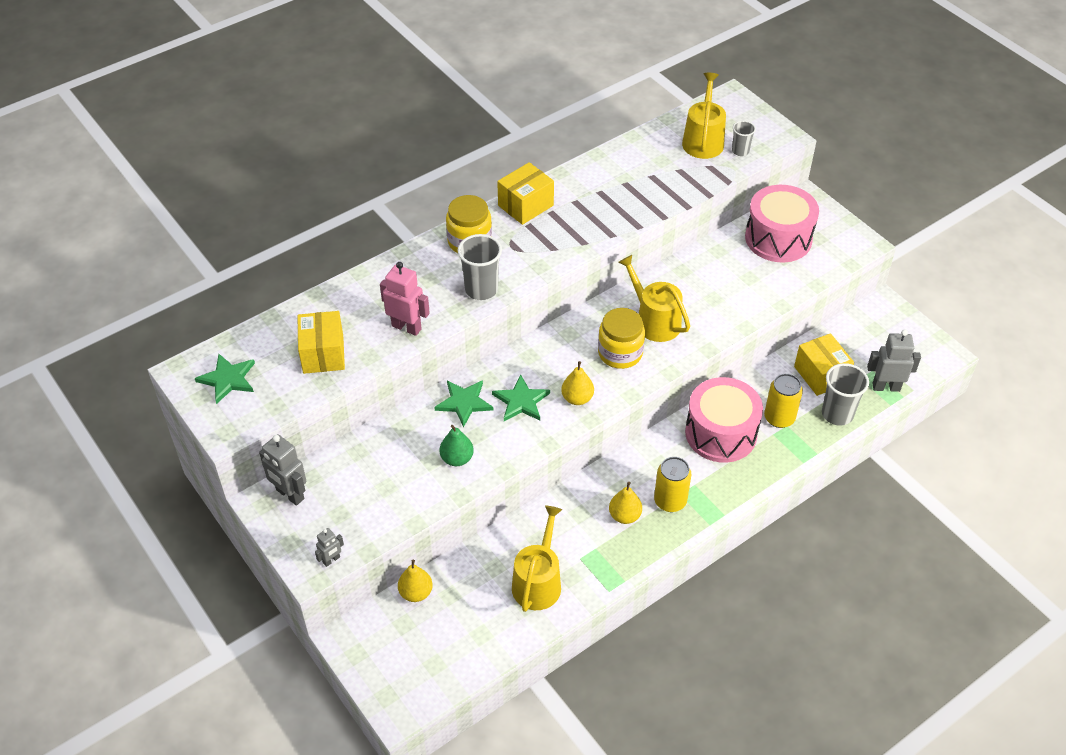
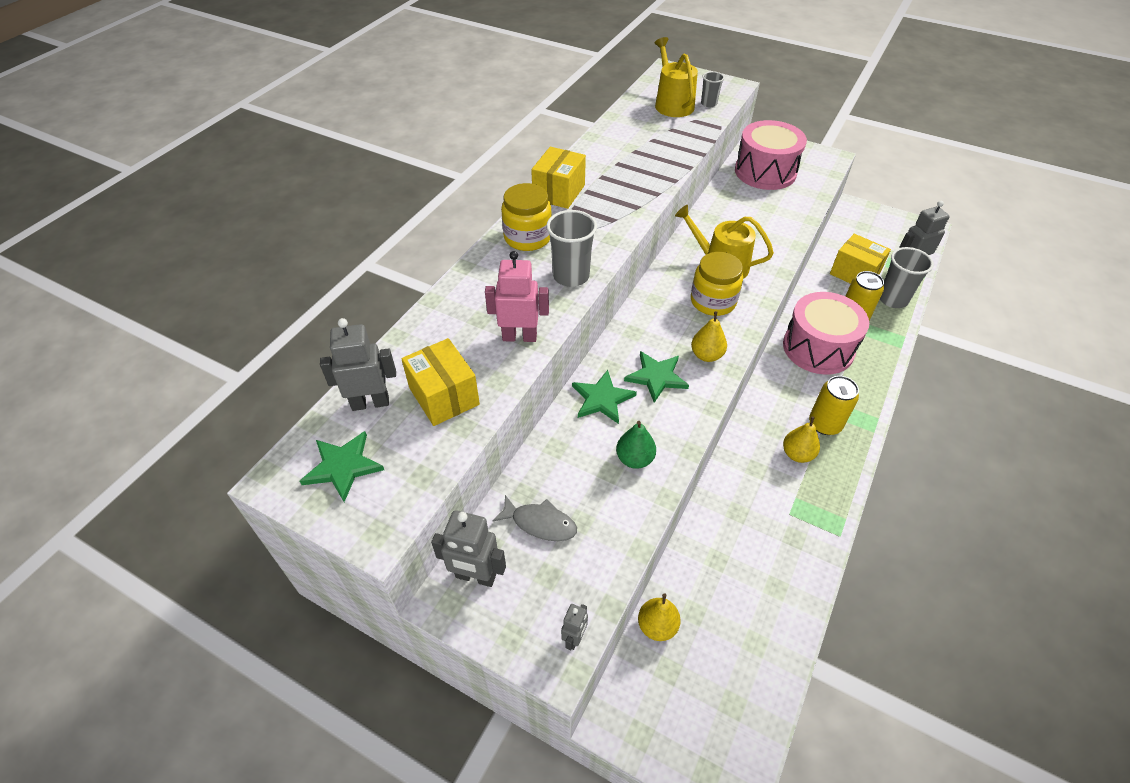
camera: 25 degrees left, 0 degrees up
(269, 340) = (370, 403): none -> grey robot
(356, 477) = (540, 523): none -> grey fish
(538, 581) = (769, 556): yellow watering can -> none

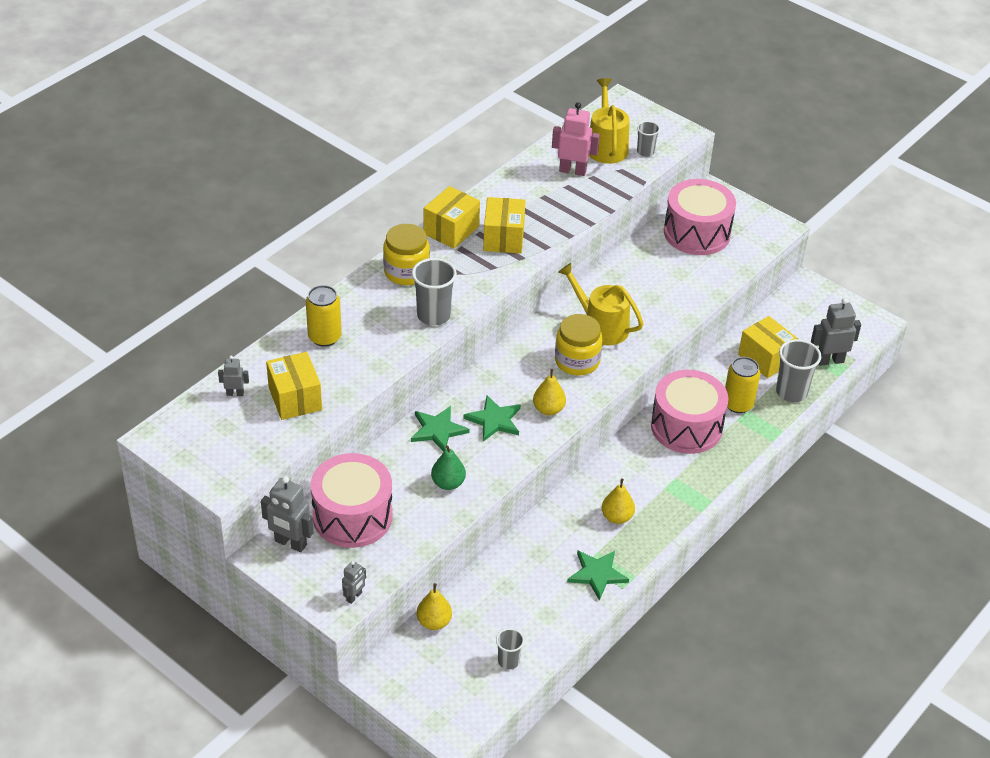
camera: 10 degrees right, 5 degrees down
(343, 466) = (205, 437): green star -> green star (597, 574)
(370, 403) = (235, 393): grey robot -> grey robot, size x0.55
(519, 337) = (371, 361): pink robot -> pink robot (572, 171)
(540, 523) = (352, 516): grey fish -> pink drum
(612, 192) = (503, 238): none -> yellow box
(759, 661) = (508, 661): none -> grey cup
(825, 424) = (656, 496): yellow can -> yellow can (324, 337)

